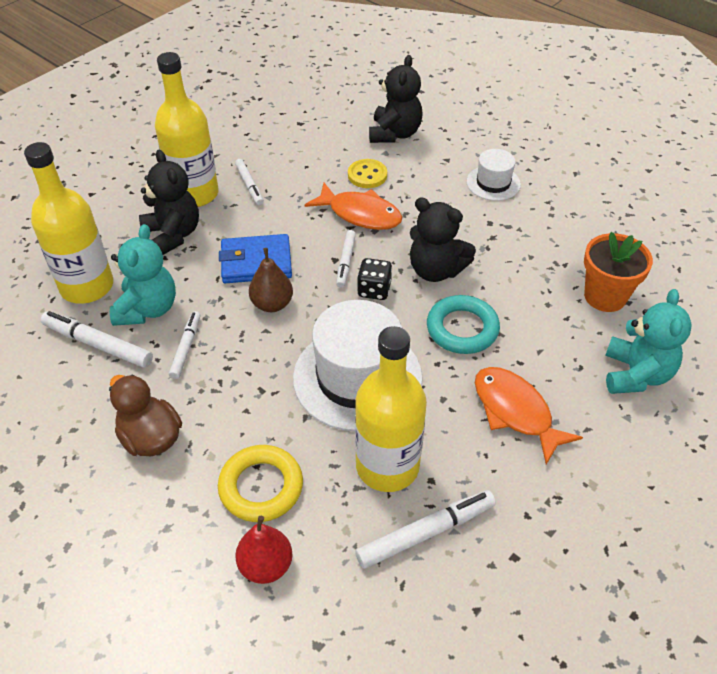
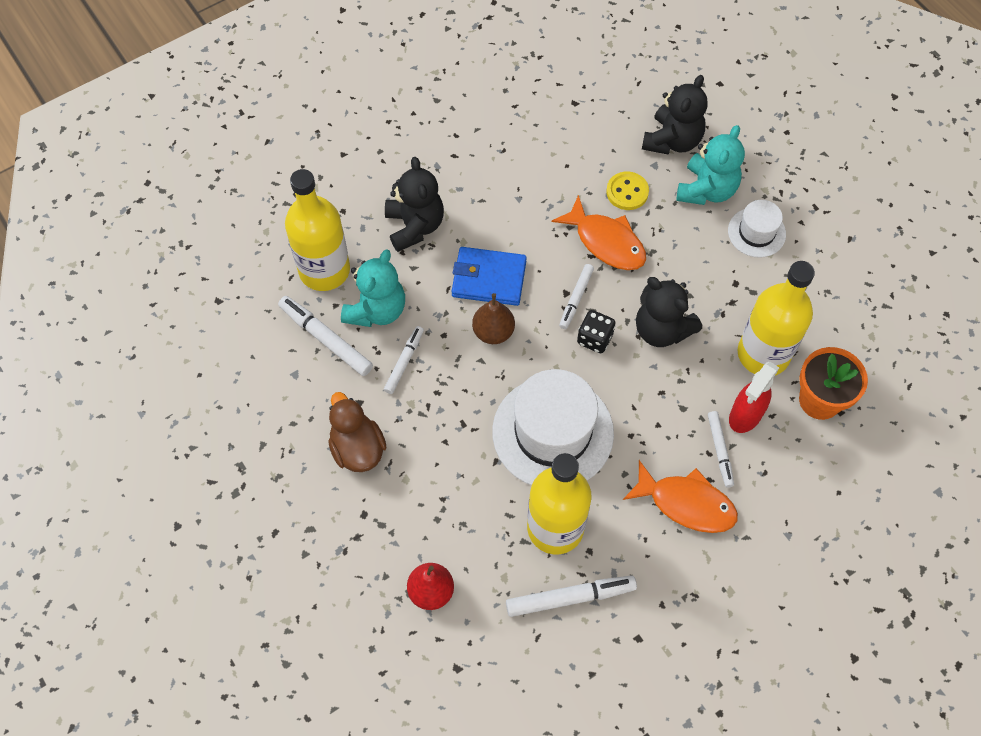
camera: 15 degrees right, 15 degrees up
(194, 194) = (445, 177): yellow bottle -> yellow bottle (763, 354)
(249, 185) = (503, 179): white marker -> white marker (720, 450)
(261, 487) = (442, 519): yellow ring -> none
(462, 329) = (666, 403): turquoise ring -> none
(515, 411) = (686, 503): orange fish -> orange fish turned 135 degrees clockwise
(541, 323) = (745, 416): none -> red spray bottle
(636, 374) = (814, 493): turquoise teddy bear -> turquoise teddy bear (706, 190)

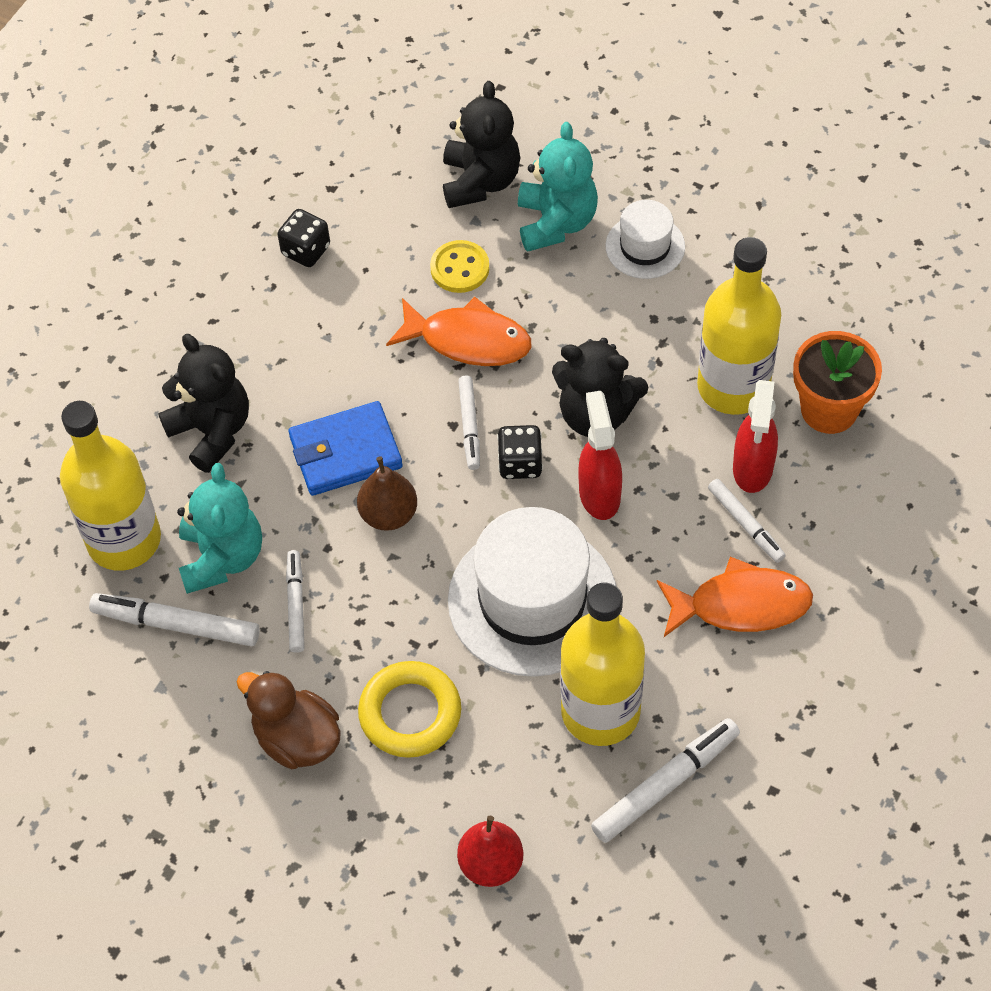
camera: 25 degrees left, 5 degrees down
(435, 467) = (410, 713): none -> yellow ring
(536, 136) = (306, 250): none -> black dice
(634, 383) = (599, 494): none -> red spray bottle

